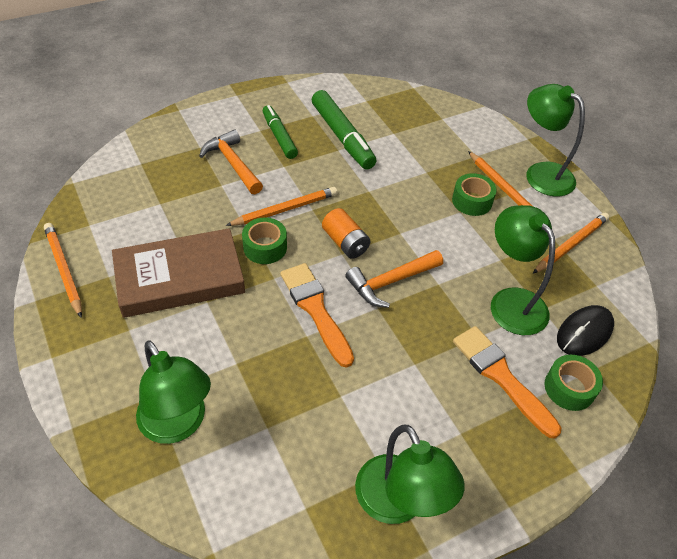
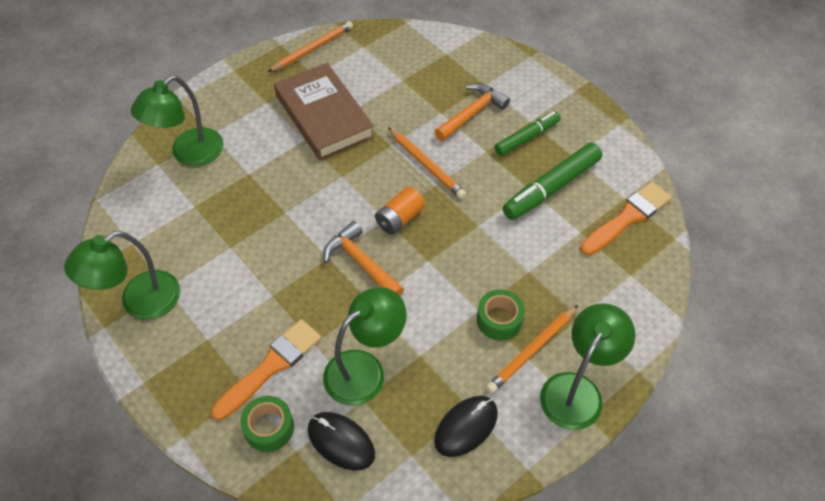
camera: 80 degrees right, 5 degrees up
(265, 247) = (374, 162): green tape -> none
(315, 309) = (314, 212): orange brush -> orange brush (627, 217)
(571, 245) = (466, 427): orange pencil -> black mouse

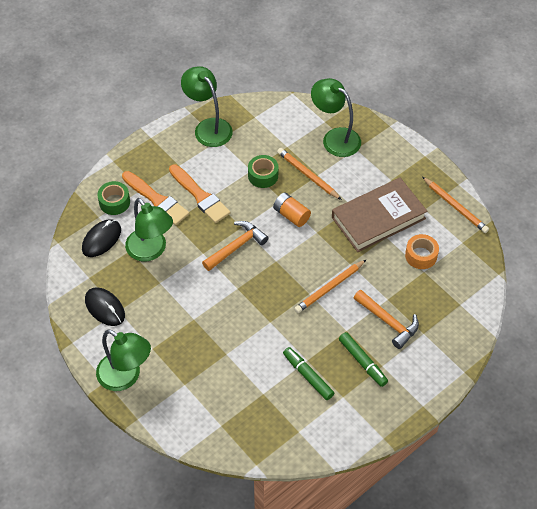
camera: 90 degrees right, 0 degrees up
(381, 81) = (421, 256): none -> orange tape
(399, 218) = (276, 270): orange battery -> orange battery (291, 215)
(499, 320) = (185, 331): green tape -> green tape (263, 175)
(531, 350) = (158, 350): orange pencil -> orange pencil (308, 175)
(551, 188) = (308, 376): green marker -> green marker, size x0.66
(627, 217) = (277, 430): orange brush -> orange brush (200, 196)

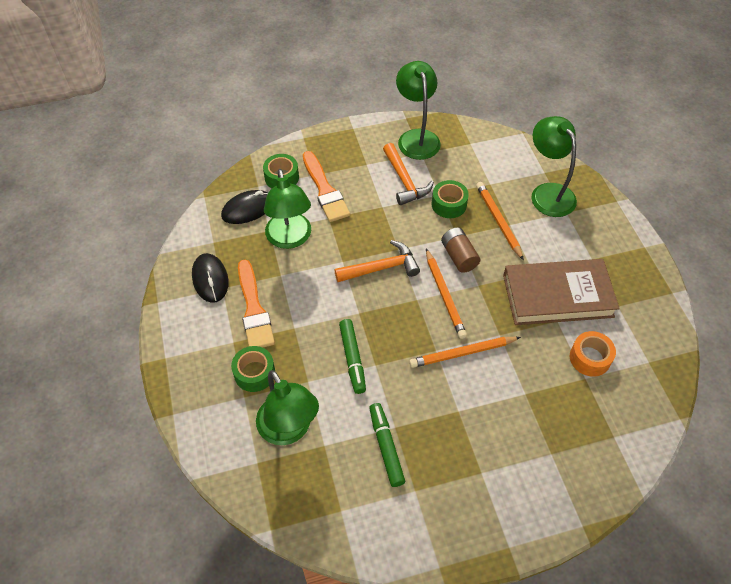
camera: 25 degrees right, 0 degrees up
(126, 377) = (188, 362): green lamp -> green lamp (289, 430)
(182, 364) = (254, 373): none -> green tape
(200, 196) = (371, 202): orange brush -> orange brush (254, 309)
(291, 215) = (459, 256): orange battery -> brown battery
(362, 362) = (459, 458): green marker -> green marker (352, 359)
(388, 322) = (514, 422): orange hammer -> orange hammer (405, 181)
(455, 207) = (657, 317): orange pencil -> orange pencil (444, 295)

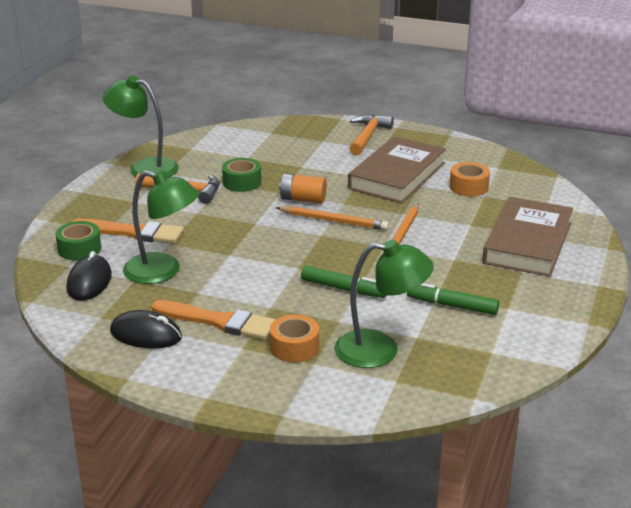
camera: 55 degrees left, 25 degrees down
(254, 373) = (294, 347): green tape -> orange tape
(382, 268) = (264, 238): orange hammer -> orange hammer (367, 136)
(459, 256) = (303, 199): brown battery -> orange battery
(498, 221) = (291, 169): orange pencil -> none
(533, 454) = (528, 243): none -> brown book
(548, 193) = (293, 139): green lamp -> none

